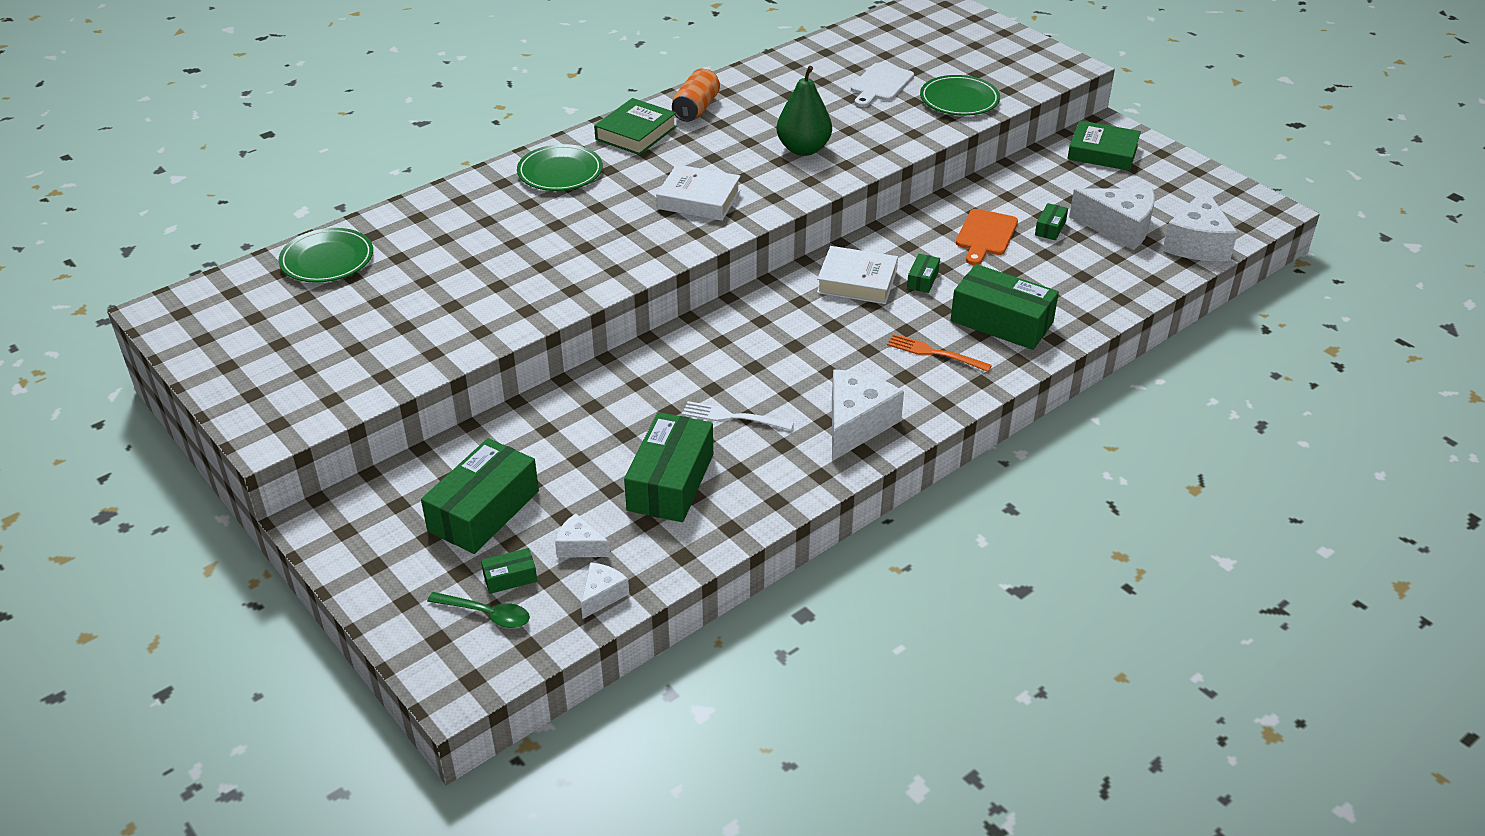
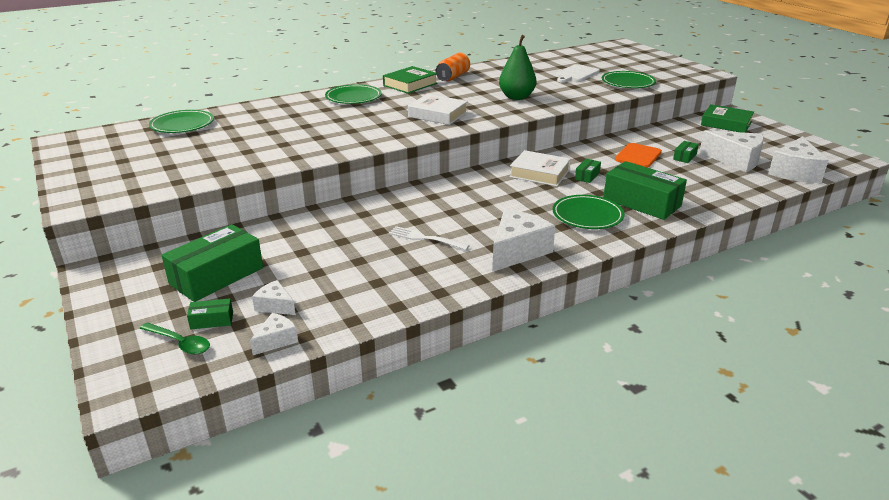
camera: 10 degrees right, 10 degrees down
(670, 482) = (363, 272): green box -> none
(934, 353) = (587, 215): orange fork -> green plate

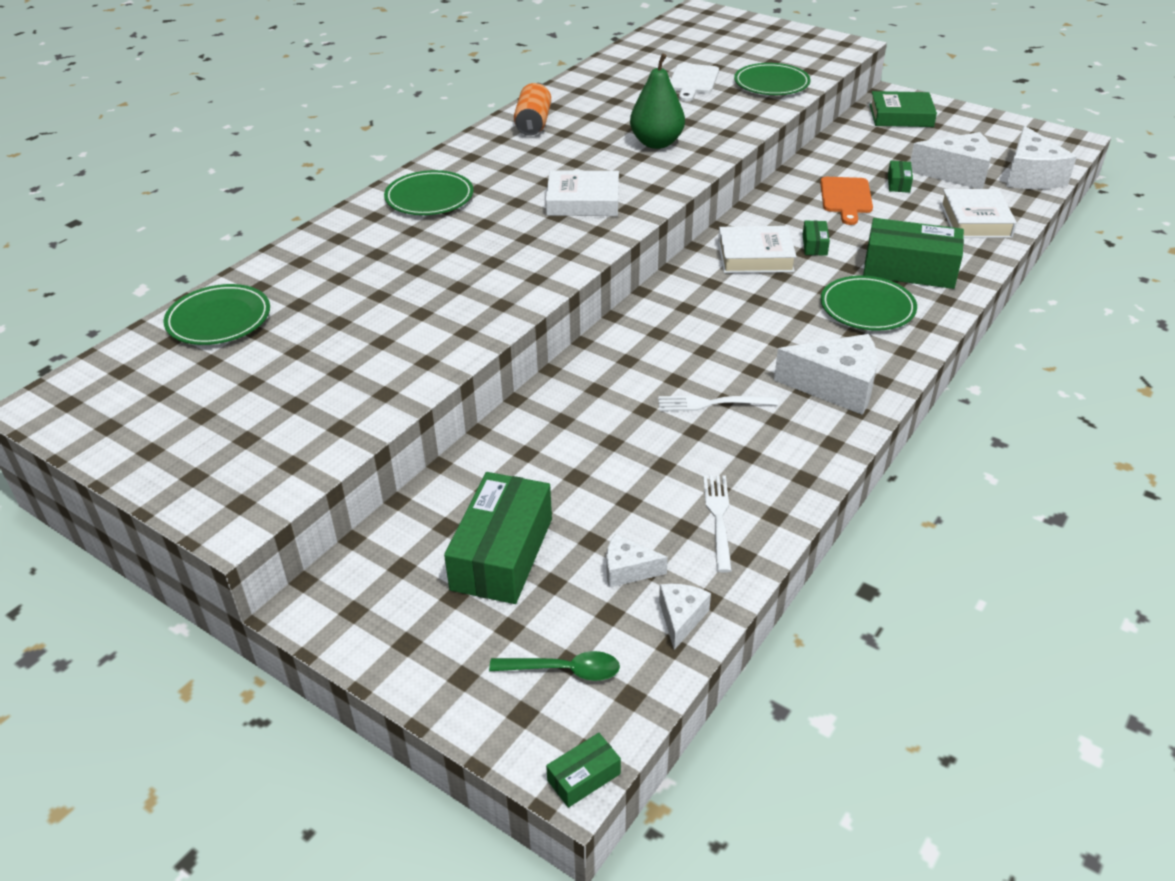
camera: 25 degrees left, 10 degrees up
(212, 320) = (569, 622): green box -> green box (584, 777)
(360, 297) = (718, 518): none -> white fork
(410, 84) = (486, 152): green book -> none
(517, 251) = (836, 387): white cheese -> white cheese turned 90 degrees clockwise
(722, 187) = (975, 220): none -> white book

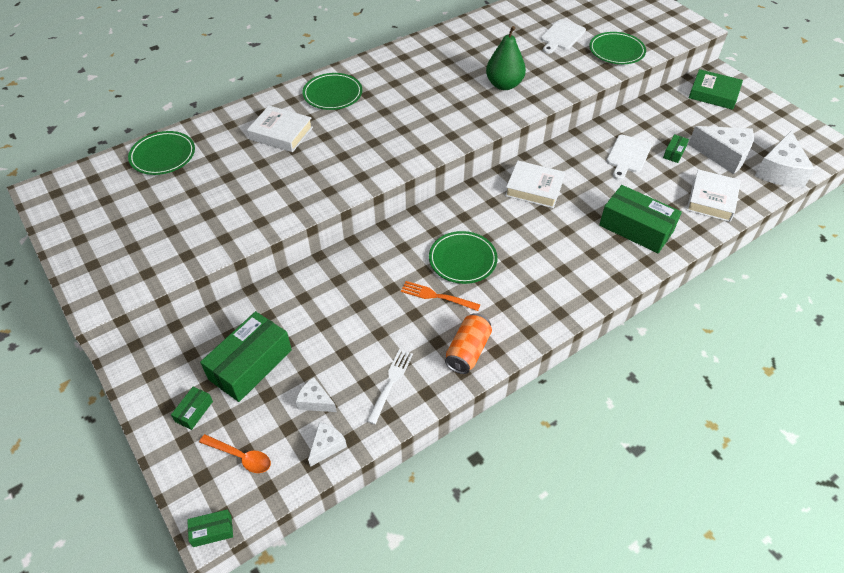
camera: 20 degrees right, 10 degrees up
(533, 124) = (432, 49): orange can -> orange can (468, 351)
(564, 670) = (241, 457): green spoon -> orange spoon
(583, 201) = (427, 121): white book -> white book (281, 133)
(712, 403) = (437, 296): white fork -> orange fork
(814, 245) = (581, 190): green box -> green box (194, 411)
(836, 387) = (525, 308): white cheese -> none
(846, 198) = (627, 156): orange cutting board -> white cutting board
(867, 307) = (586, 251): green plate -> green plate (462, 259)

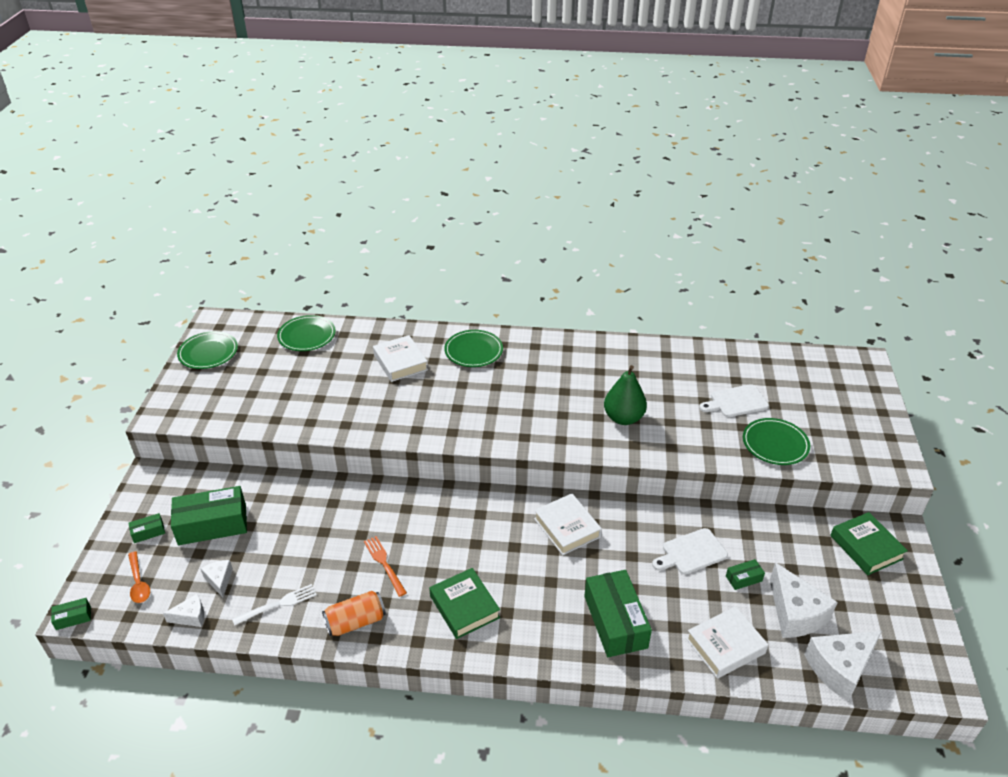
camera: 40 degrees right, 10 degrees down
(212, 531) = (73, 618): green box -> green box turned 45 degrees counterclockwise
(462, 259) = (437, 548): green plate -> green plate (208, 353)
(531, 285) = (464, 607): none -> green book

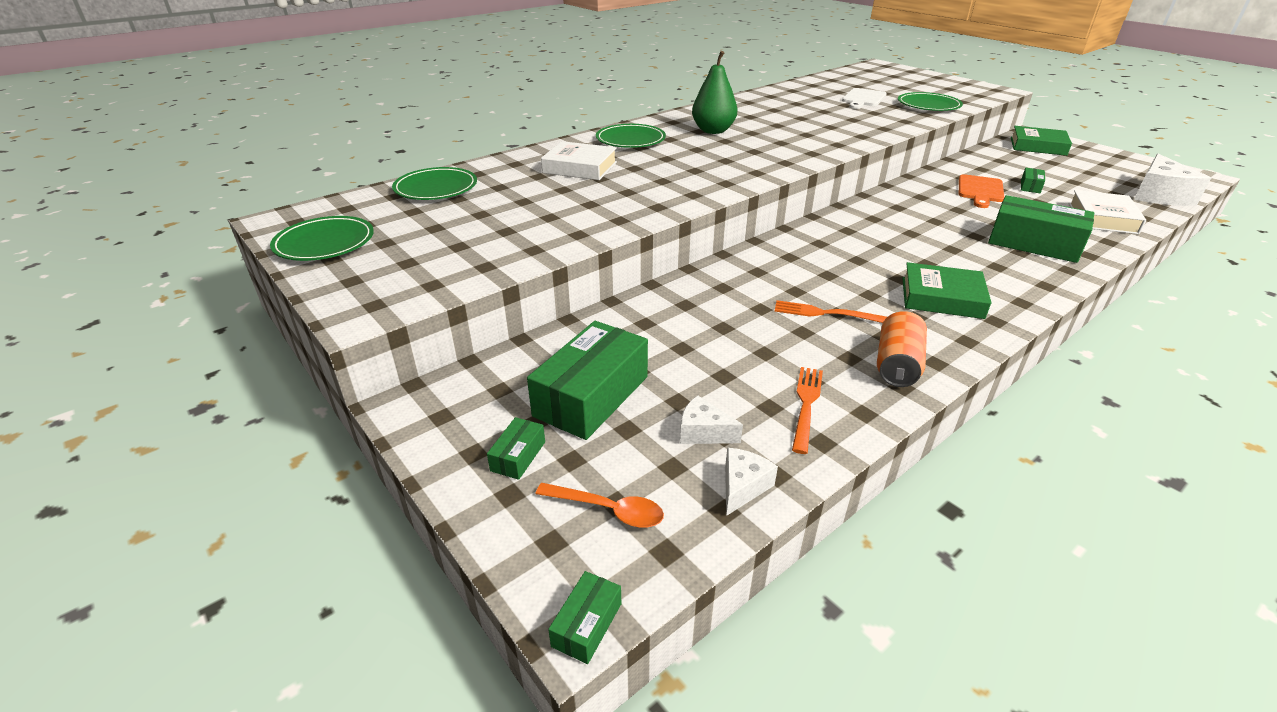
camera: 45 degrees left, 5 degrees down
(278, 604) = (806, 405): white fork -> orange fork
(567, 528) = (890, 218): white book -> none
(623, 418) = (822, 128): green pear -> green pear (713, 131)
(691, 552) = (980, 190): white cutting board -> orange cutting board
(795, 613) = (1086, 186): white cheese -> none

